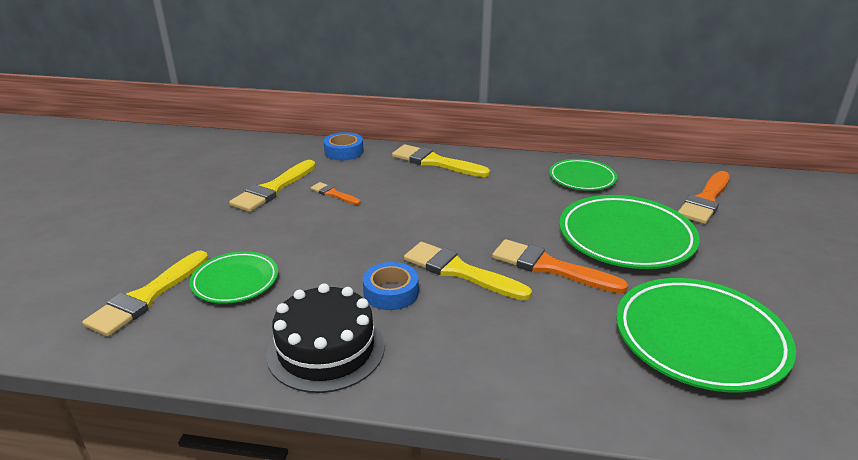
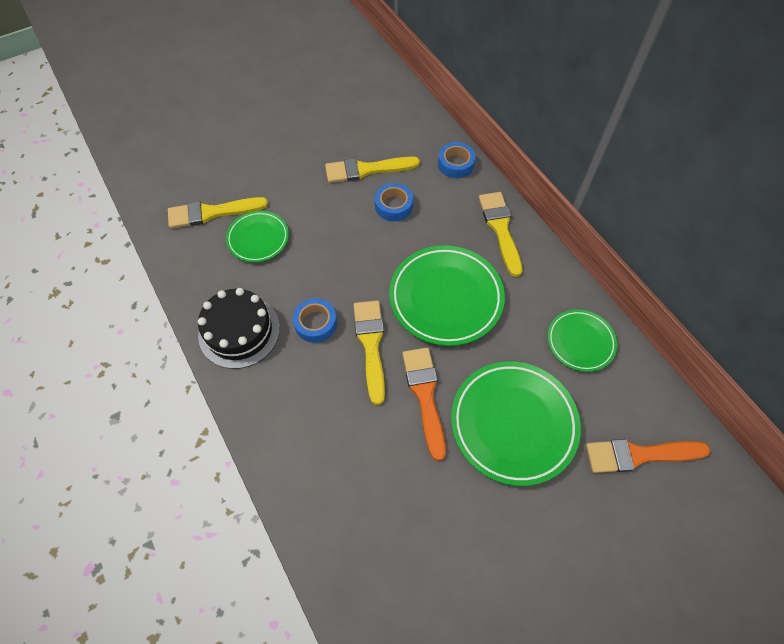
camera: 50 degrees right, 30 degrees up
(333, 194) = (393, 206): orange brush -> blue tape
(699, 339) = (419, 536): green plate -> green plate (446, 298)

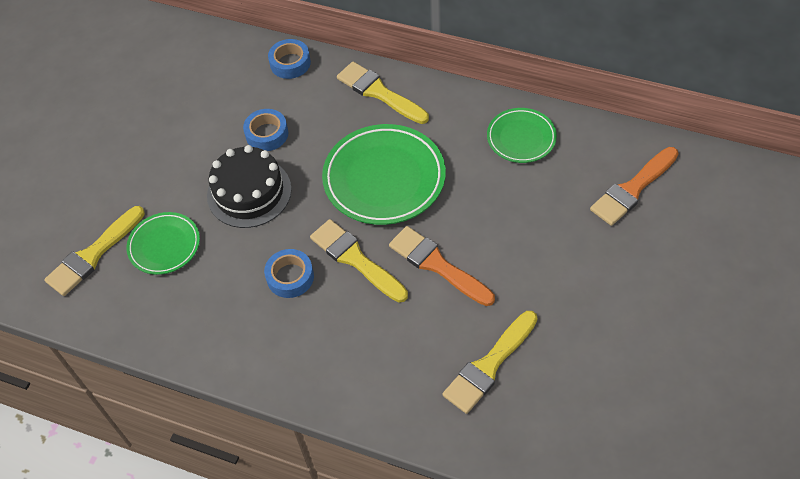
camera: 35 degrees left, 5 degrees down
(239, 331) = (226, 333): black cake -> black cake (249, 192)
(366, 170) = (211, 119): yellow brush -> yellow brush (489, 365)
(513, 423) = (524, 235): green plate -> none

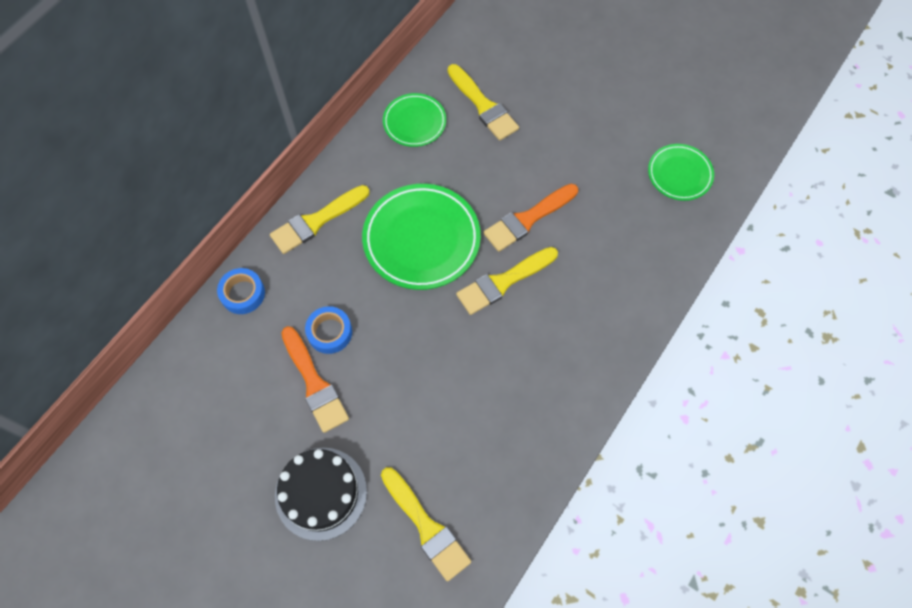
camera: 80 degrees left, 10 degrees up
(164, 245) = (437, 452): green plate -> green plate (679, 174)
(249, 192) = (397, 361): black cake -> black cake (321, 493)
(290, 277) = (507, 340): blue tape -> none
(489, 365) = (632, 206): yellow brush -> yellow brush (483, 106)
(632, 189) = (494, 62): orange brush -> orange brush (314, 383)

